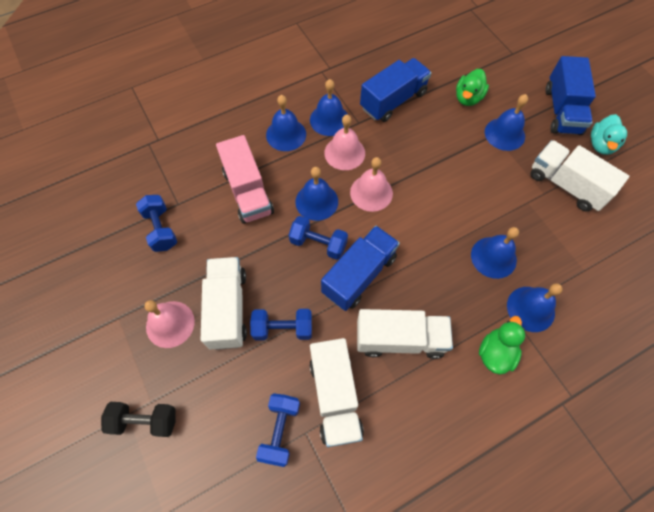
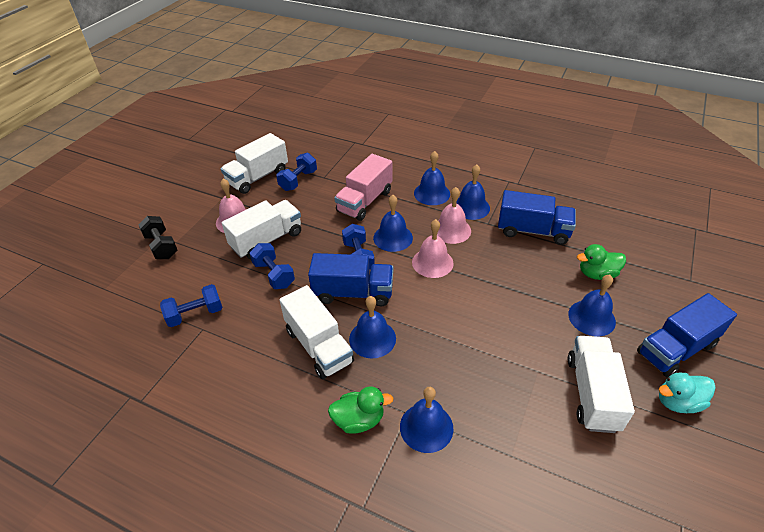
camera: 55 degrees right, 20 degrees down
(335, 396) = (241, 331): white truck -> white truck (258, 177)
(493, 257) = (452, 372): blue bell -> blue bell (372, 338)

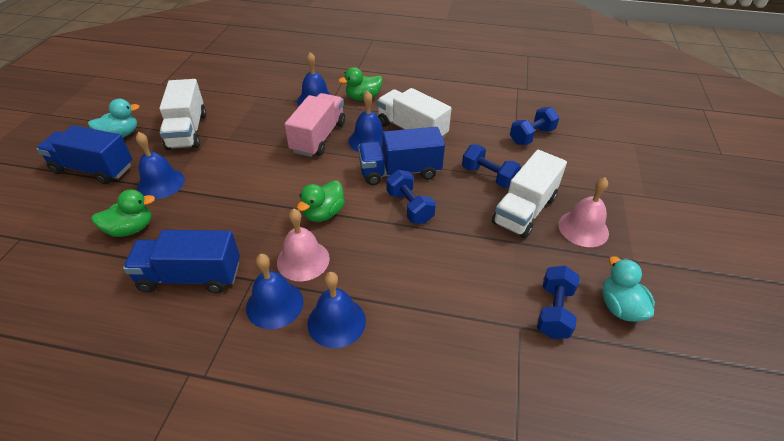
camera: 165 degrees right, 0 degrees up
(161, 246) = (631, 186): black dumbbell -> none
(258, 177) = (620, 307): white truck -> turquoise duck
(364, 201) = (434, 288): pink truck -> pink truck (318, 137)
(393, 237) = (377, 237): blue bell -> none
(432, 262) = (323, 213): pink bell -> green duck
(676, 349) = (93, 169): blue truck -> blue truck turned 120 degrees counterclockwise

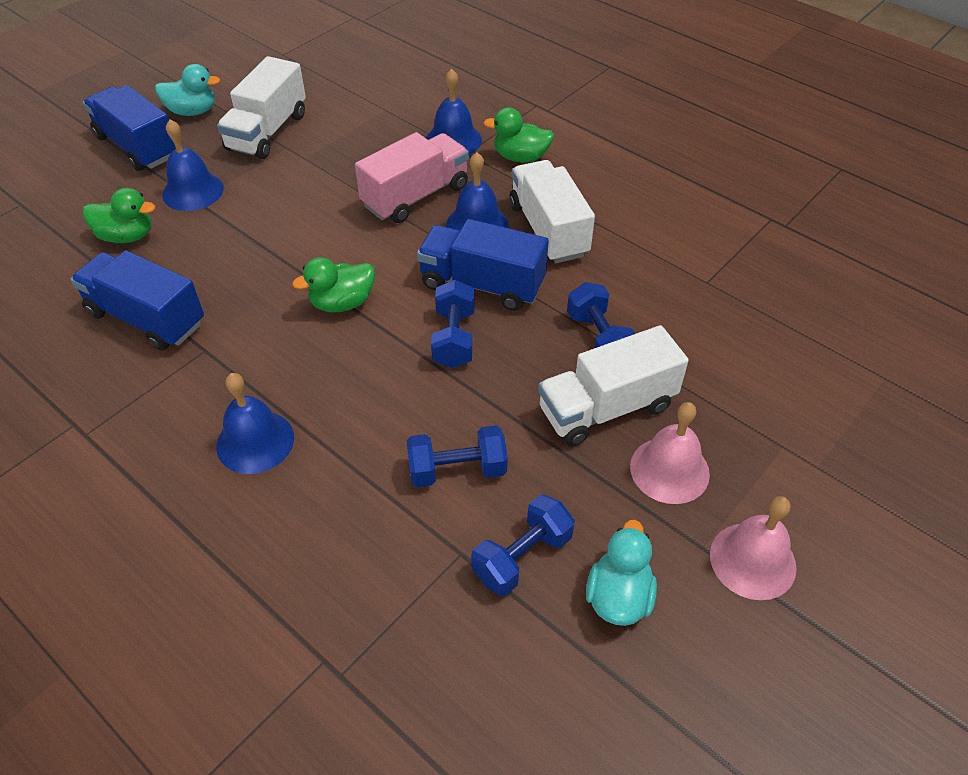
camera: 30 degrees right, 5 degrees up
(274, 304) = (206, 390): blue bell -> none
(303, 260) = (275, 351): pink bell -> pink bell (752, 560)
(531, 136) = (721, 304): blue dumbbell -> blue dumbbell (457, 470)

